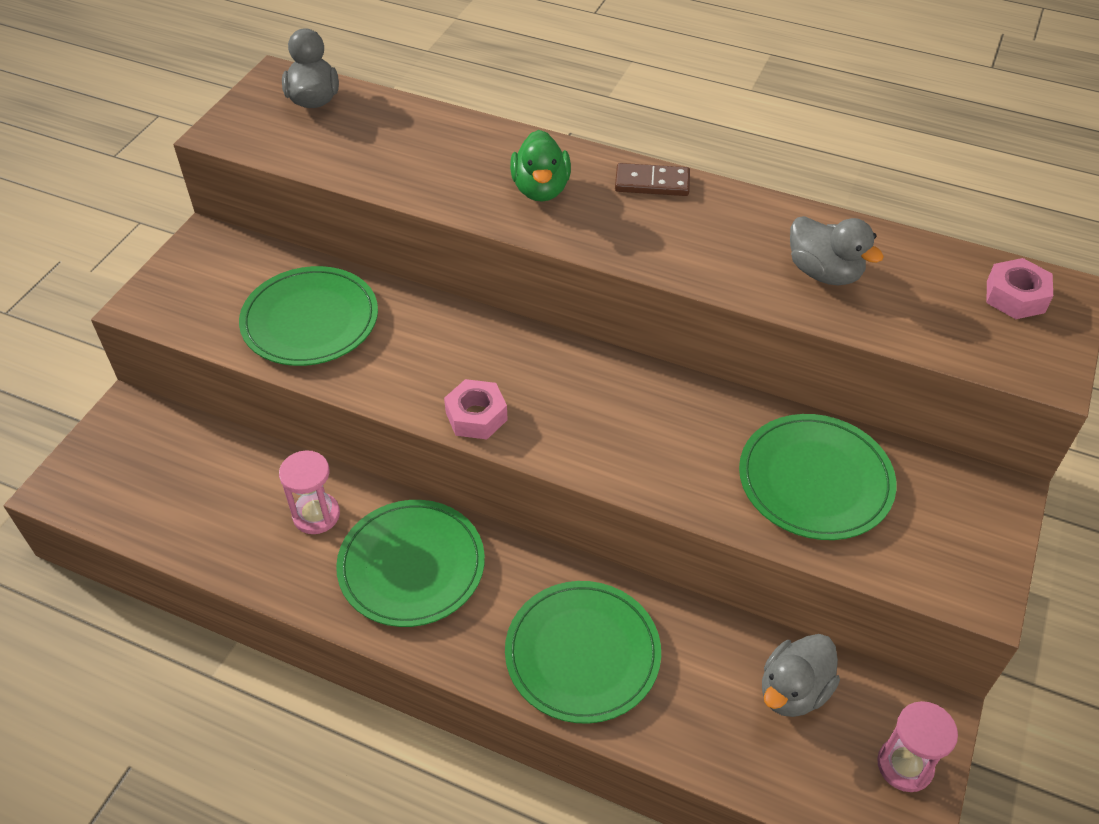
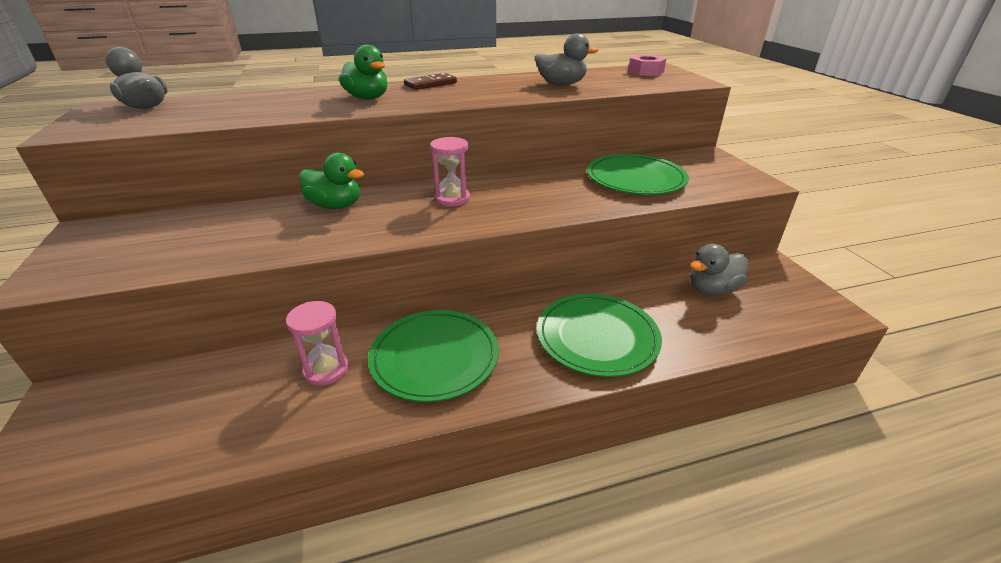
camera: 40 degrees left, 15 degrees down
(310, 320) = (234, 234): green plate -> none
(429, 326) = (335, 206): none -> green duck
(476, 416) = (421, 227): pink nut -> none
(793, 690) = (712, 290): grey duck -> grey duck turned 60 degrees clockwise
(905, 765) = (794, 289): pink hourglass -> pink hourglass (452, 199)

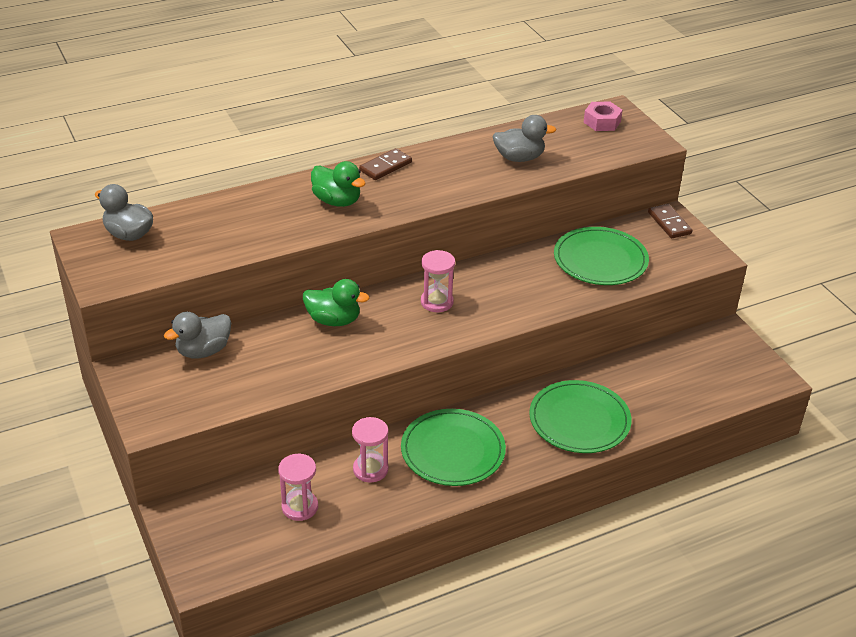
camera: 10 degrees left, 5 degrees up
(212, 408) = (300, 507): none -> pink hourglass
(708, 158) = (669, 223): none -> brown domino
(712, 290) = (674, 365): grey duck -> grey duck (203, 351)

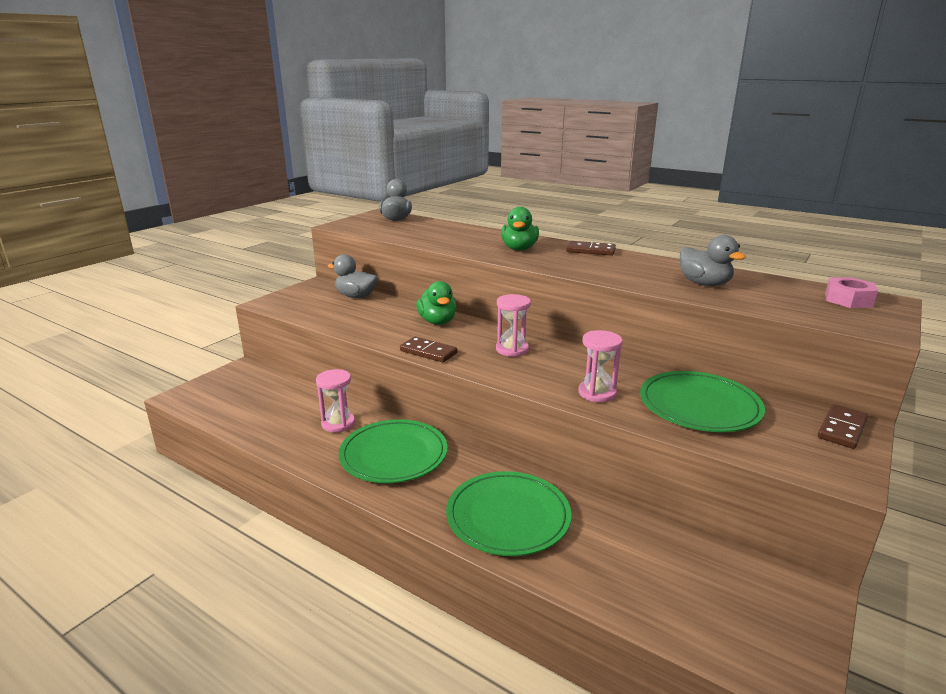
camera: 60 degrees right, 15 degrees down
(300, 507) = (274, 408): pink hourglass -> pink hourglass (597, 393)
(397, 351) = (428, 352): none -> brown domino

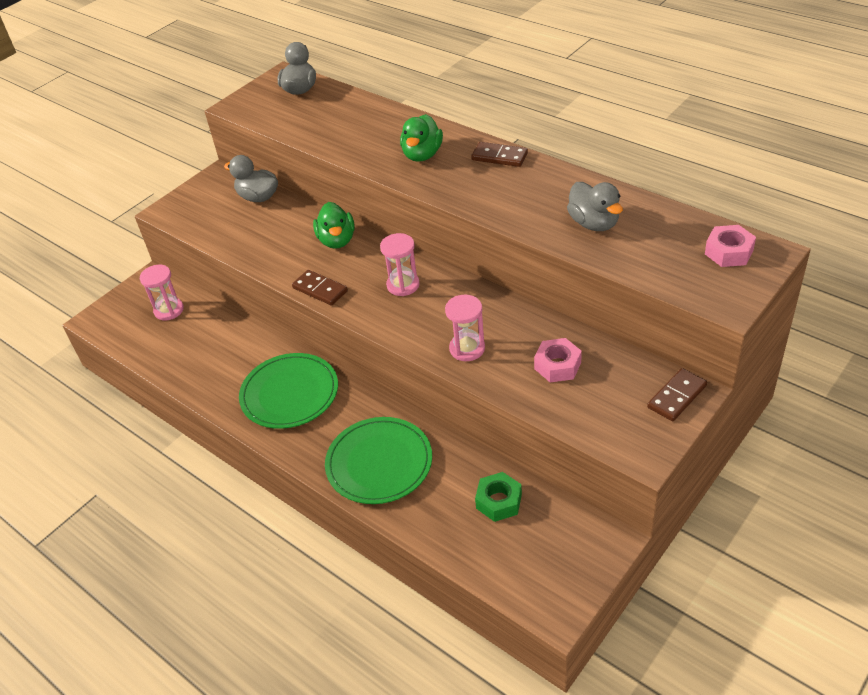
camera: 10 degrees right, 20 degrees up
(338, 423) = (242, 355): pink hourglass -> pink hourglass (169, 310)
(661, 552) = (498, 501): none -> green nut
(699, 405) = (557, 365): green plate -> pink nut

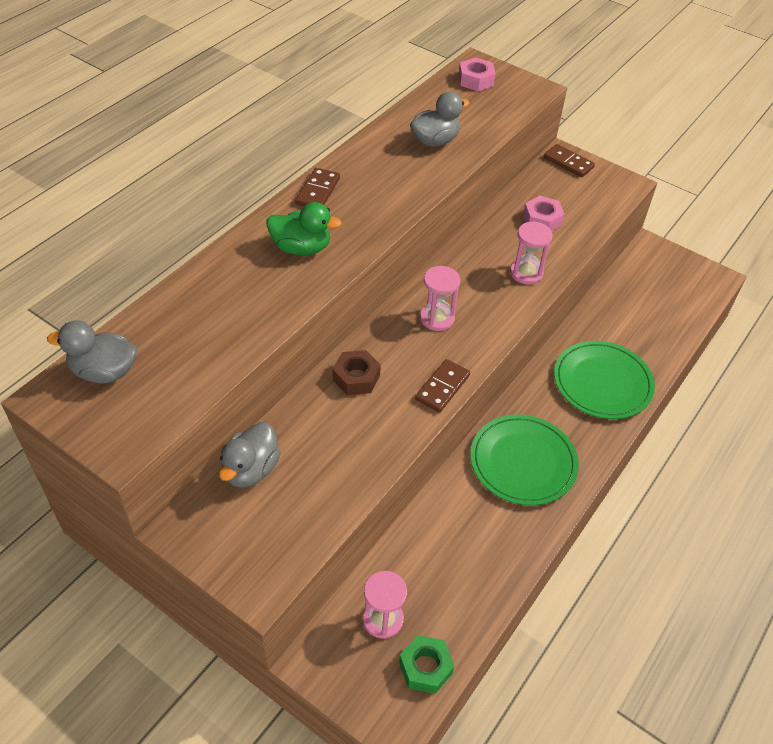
camera: 100 degrees left, 5 degrees up
(337, 240) = (356, 378): green duck -> brown nut
(498, 501) = (628, 304): green nut -> green nut (425, 668)

